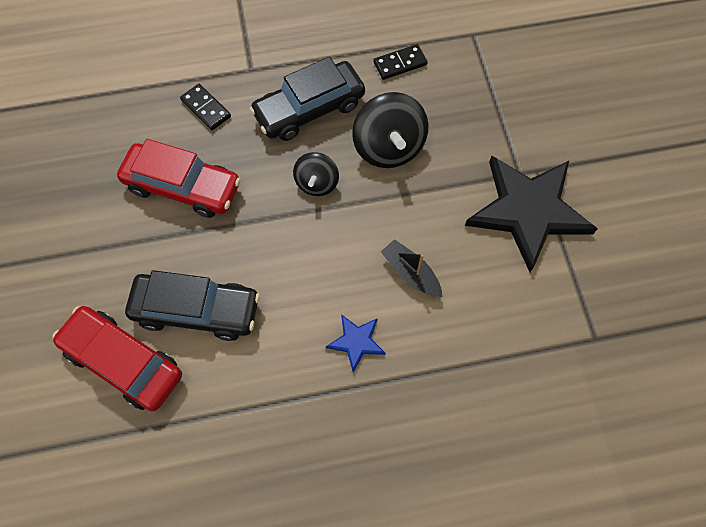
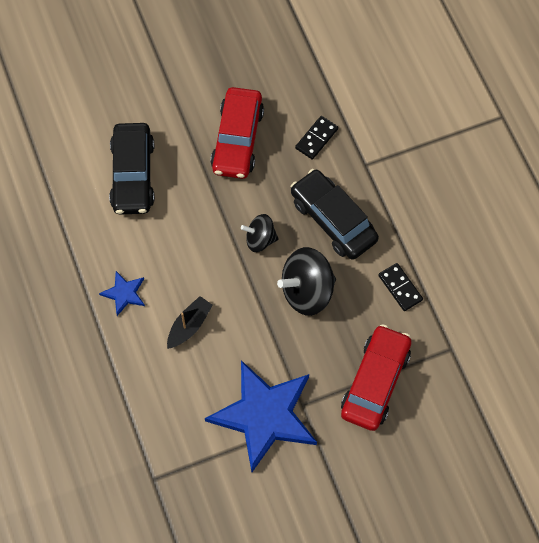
camera: 80 degrees right, 0 degrees up
(123, 362) = (86, 136): red car -> red car (375, 382)
(528, 211) = (264, 415): black star -> blue star

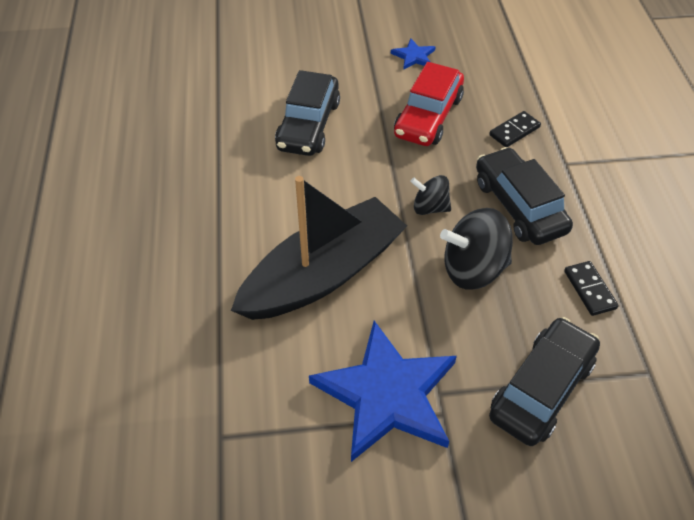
camera: 15 degrees right, 15 degrees down
(124, 293) = (260, 227): blue star -> blue star (414, 56)
(189, 326) = (323, 274): black boat -> black boat, size x2.50
(375, 382) = (541, 389): red car -> black car

